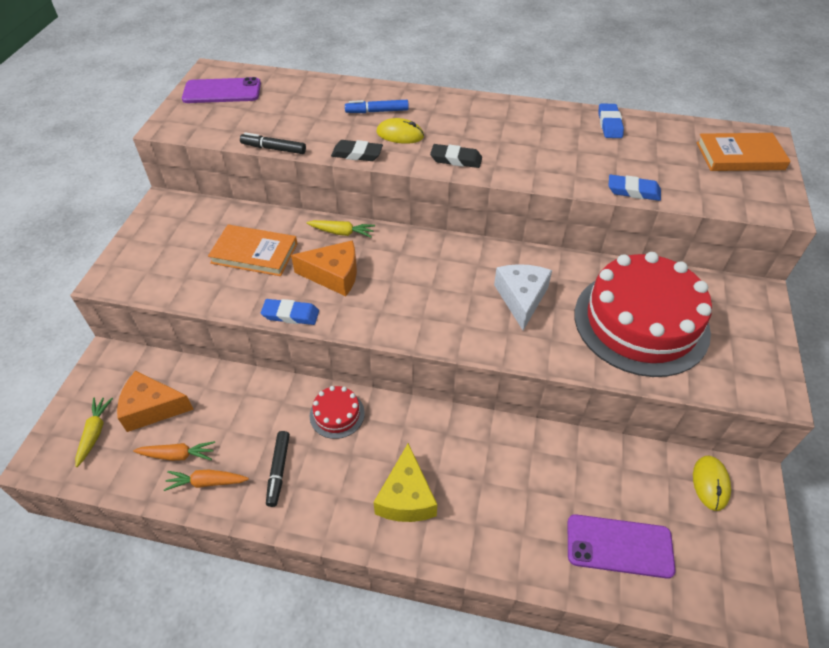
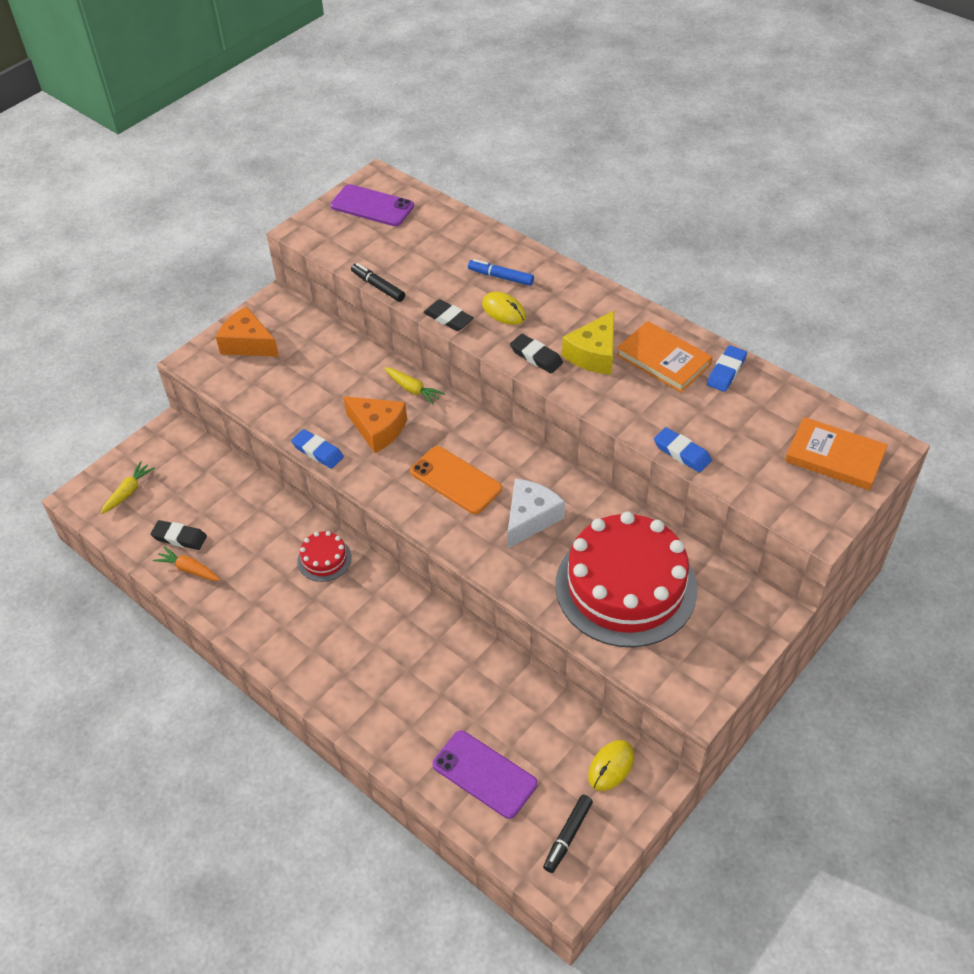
camera: 30 degrees right, 0 degrees up
(152, 408) = (181, 489): orange cheese -> orange cheese (248, 343)
(177, 455) = (179, 537): orange carrot -> black eraser
(254, 253) = (323, 381): orange book -> orange book (663, 360)
(279, 470) = (249, 585): black marker -> black marker (568, 836)
(406, 497) = (336, 652): yellow cheese -> yellow cheese (594, 354)
(435, 292) = (456, 480): none -> orange phone

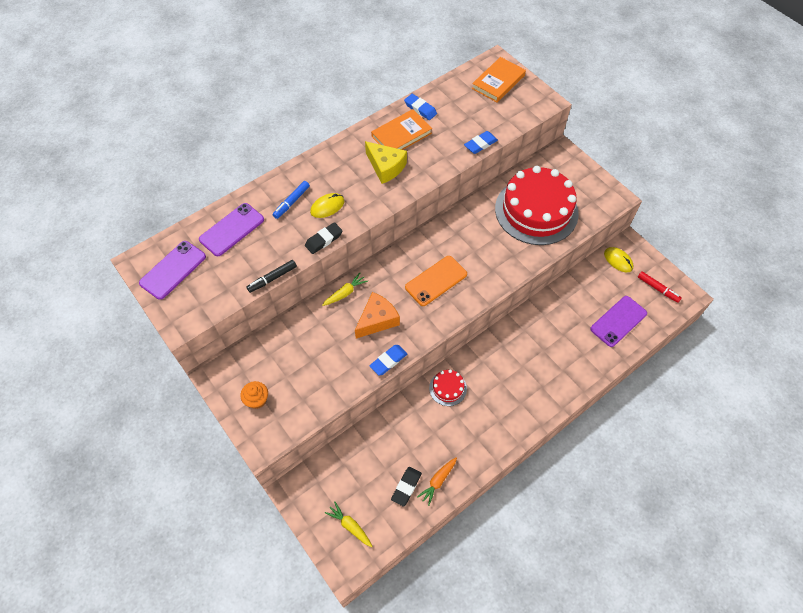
camera: 80 degrees left, 10 degrees up
(248, 343) = (257, 400): orange cheese -> orange cupcake
(442, 237) = (232, 229): none -> purple phone
(530, 518) = (476, 246): white cheese -> none
(536, 356) = (378, 197): black eraser -> none
(568, 836) = (657, 289): black marker -> red marker

